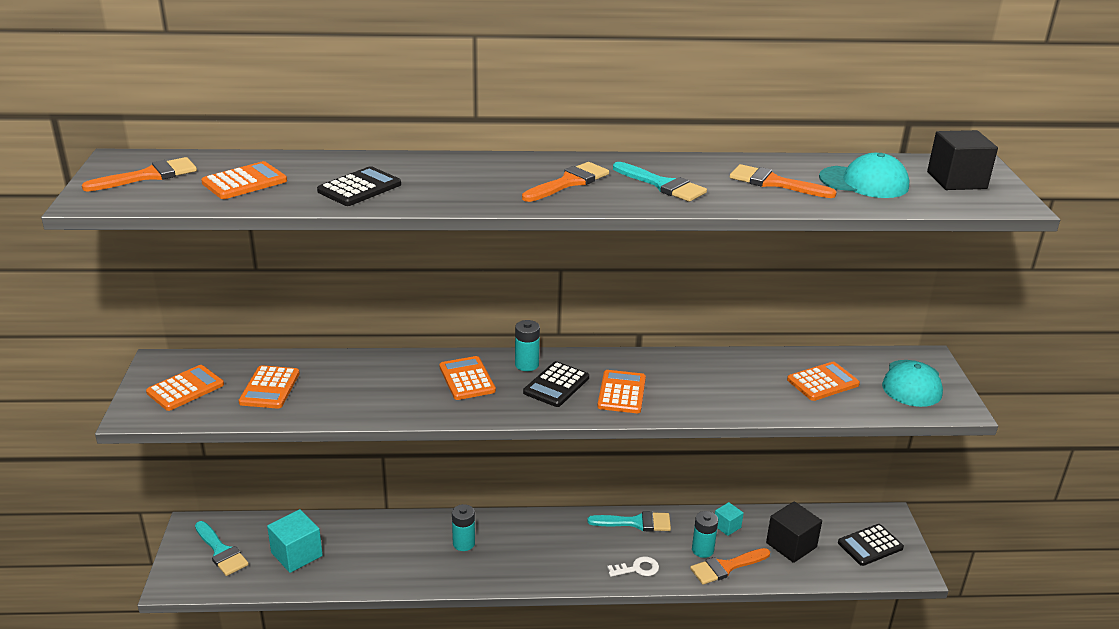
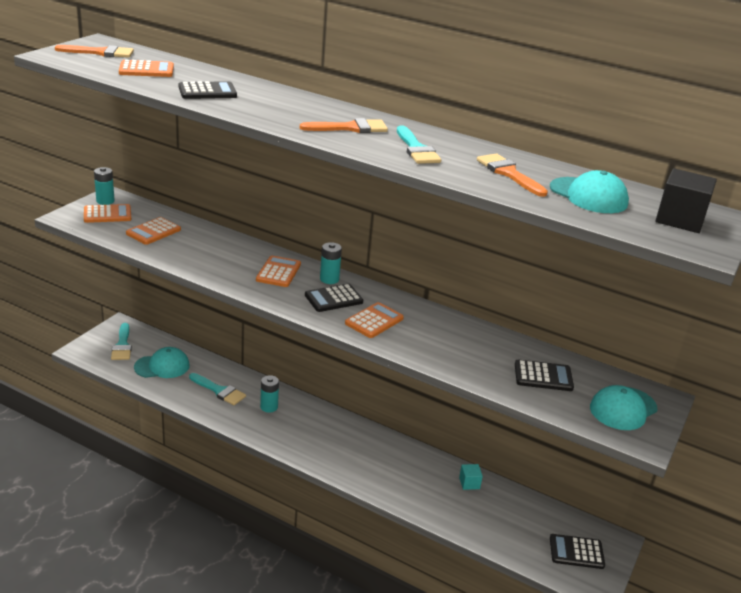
camera: 30 degrees right, 0 degrees up
(296, 554) = (162, 366): turquoise cube -> turquoise cap
(636, 522) = (401, 449): turquoise brush -> turquoise brush (219, 391)
(637, 569) = (371, 478): white key -> none
(702, 550) = (433, 489): turquoise battery -> turquoise battery (105, 201)
(726, 567) = (439, 509): orange brush -> none
(791, 545) = (508, 520): black cube -> none
(822, 382) = (543, 376): orange calculator -> black calculator

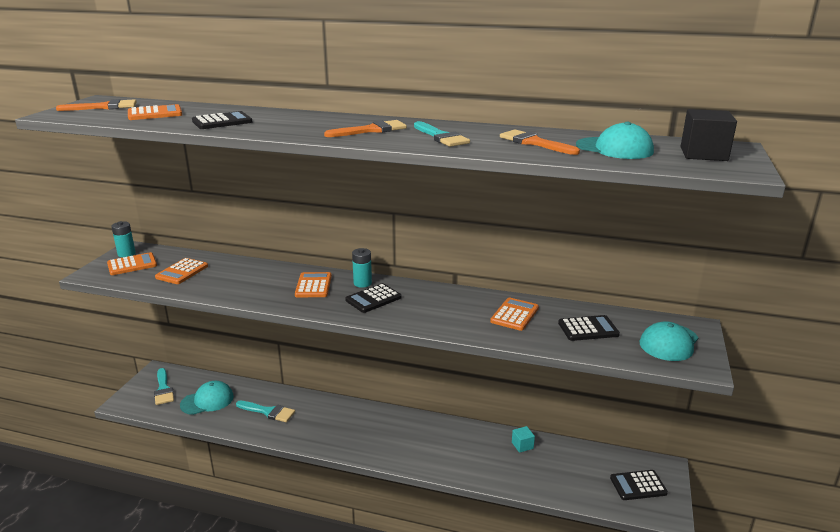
camera: 10 degrees left, 5 degrees down
(269, 407) = (319, 416): turquoise battery -> none
(374, 321) = (418, 311): orange calculator -> orange calculator (514, 315)

